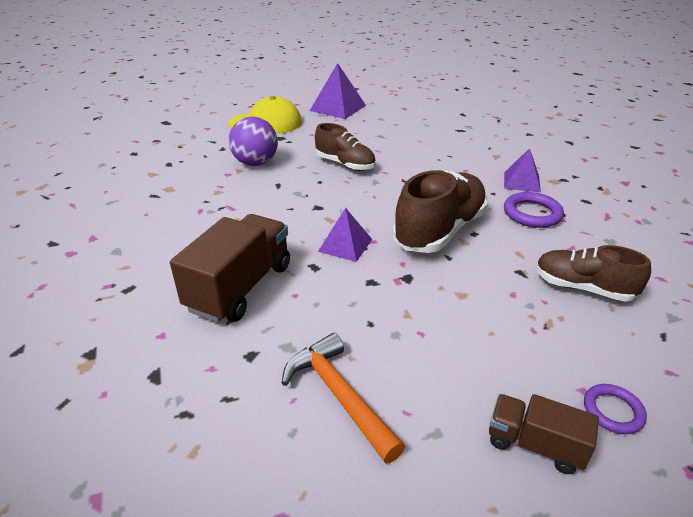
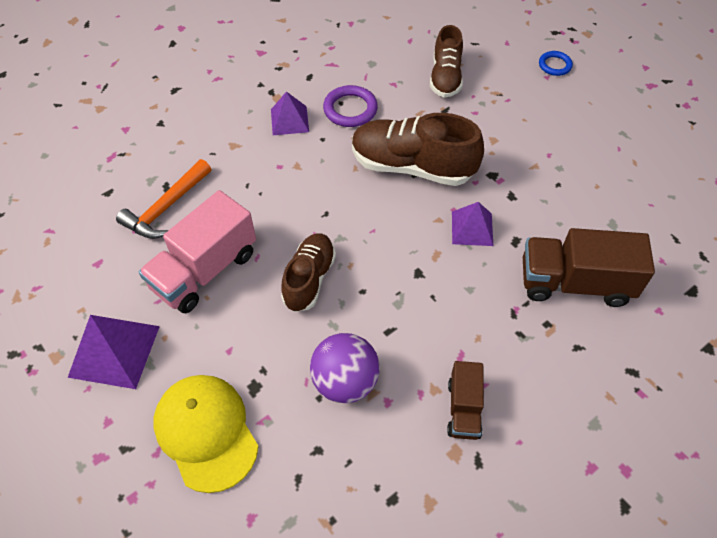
camera: 110 degrees left, 20 degrees up
(339, 395) = (631, 182): orange hammer -> orange hammer (166, 208)
(377, 134) = (205, 270): none -> pink truck
(534, 444) = (600, 94): brown truck -> brown truck (463, 409)
(613, 411) = (554, 65): purple ring -> blue ring

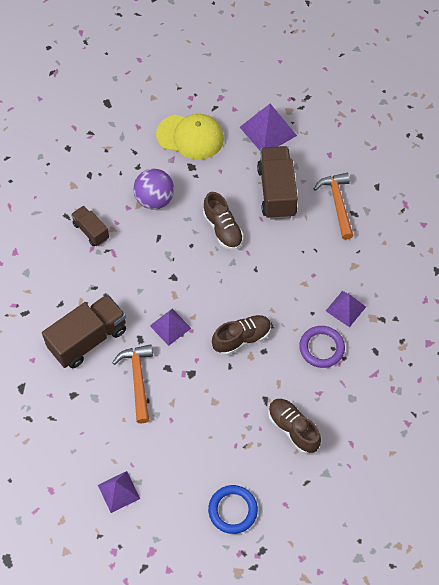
camera: 135 degrees right, 5 degrees up
(205, 270) = (276, 192): pink truck -> brown truck
(412, 167) = (242, 338): brown shoe -> brown shoe, size x0.63
(552, 207) = (138, 379): none -> orange hammer
(554, 65) = (232, 510): blue ring -> blue ring, size x1.55
(649, 138) = (118, 491): none -> purple pyramid

